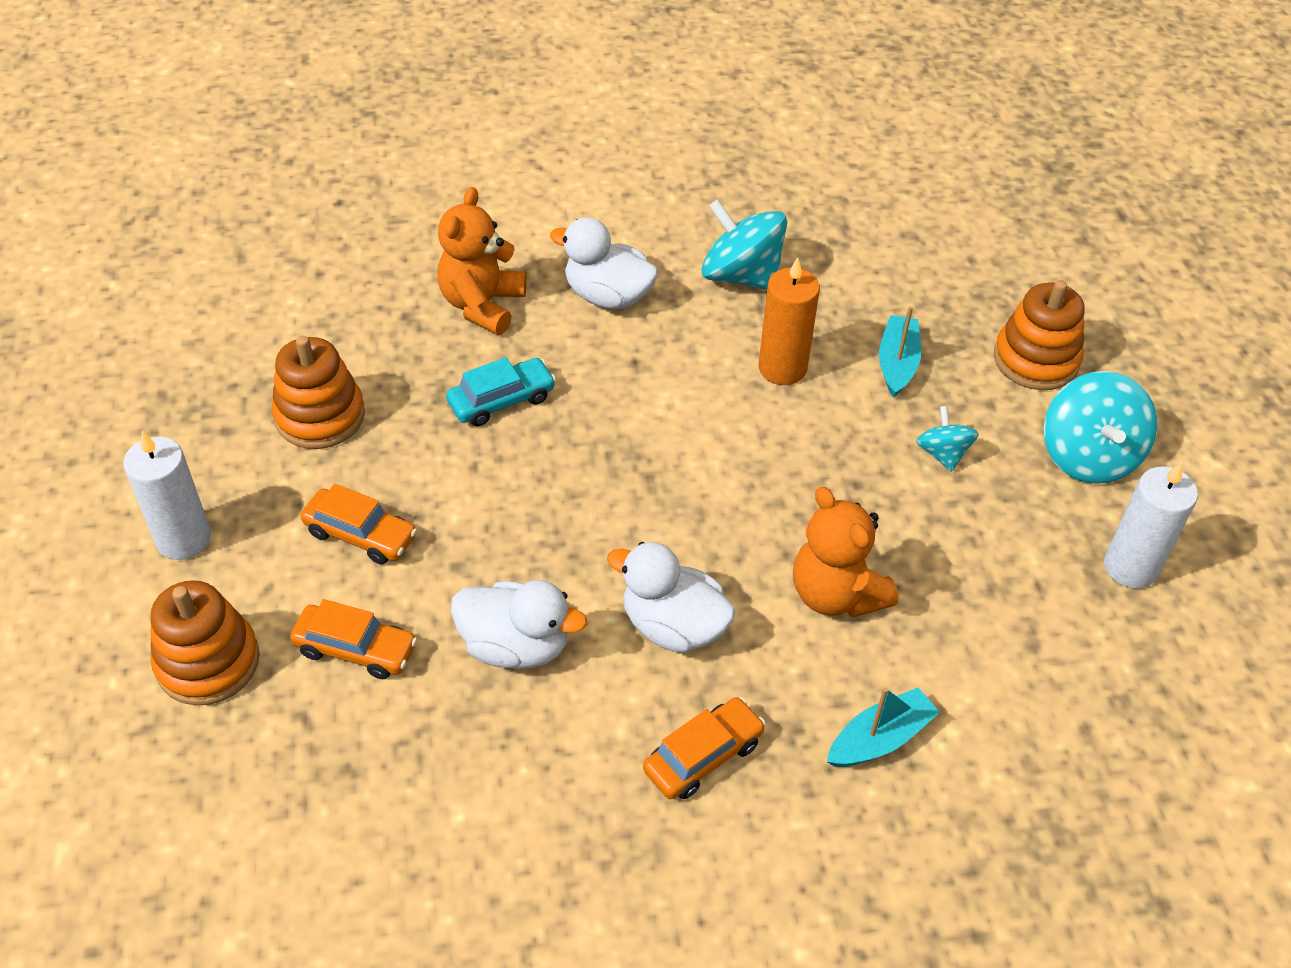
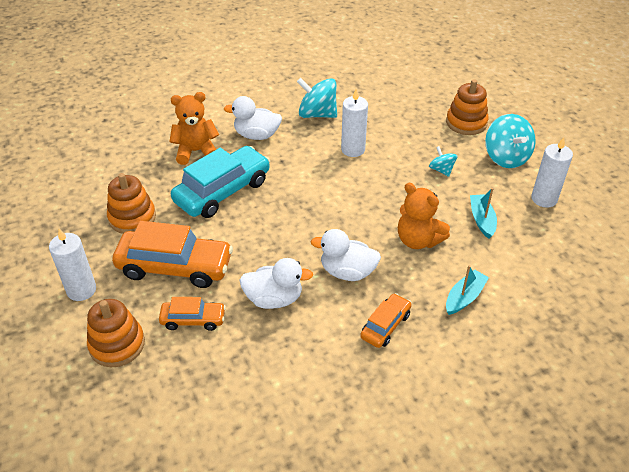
camera: 15 degrees left, 5 degrees down
(360, 535) = (175, 267): orange car -> orange car, size x1.89
(482, 305) = (196, 151): orange teddy bear -> orange teddy bear turned 75 degrees clockwise
(501, 400) = (223, 191): turquoise car -> turquoise car, size x1.89
(782, 368) = (353, 149): orange candle -> white candle
(897, 363) = (405, 137): turquoise boat -> turquoise boat (482, 220)

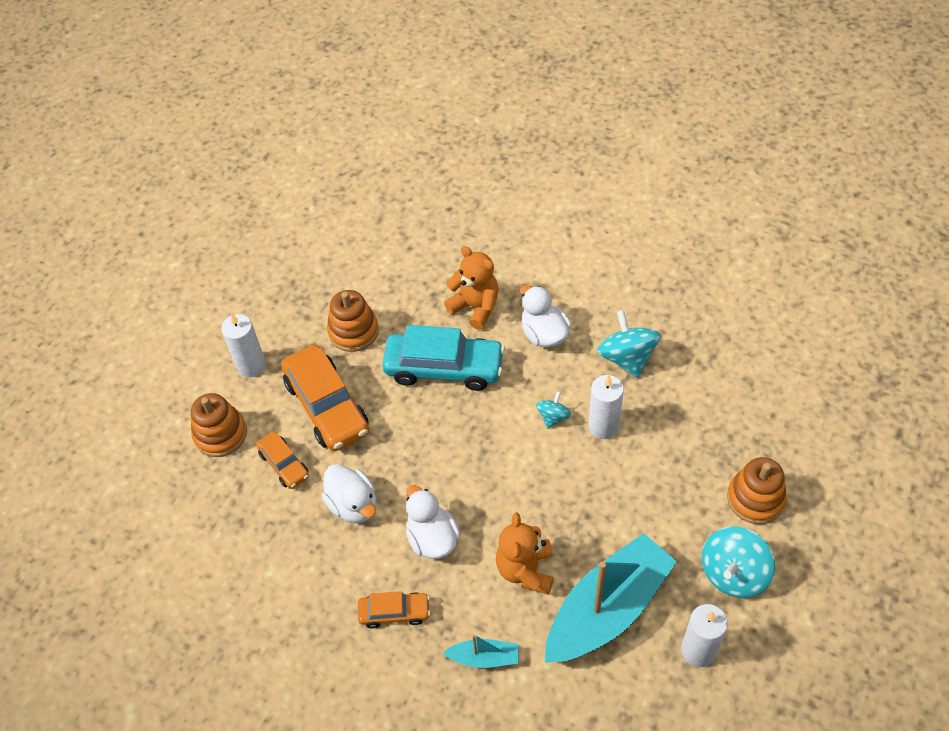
camera: 55 degrees right, 10 degrees up
(441, 170) = (650, 525): turquoise spinning top -> turquoise spinning top (553, 417)
(482, 220) = (607, 609): turquoise boat -> turquoise boat, size x2.27

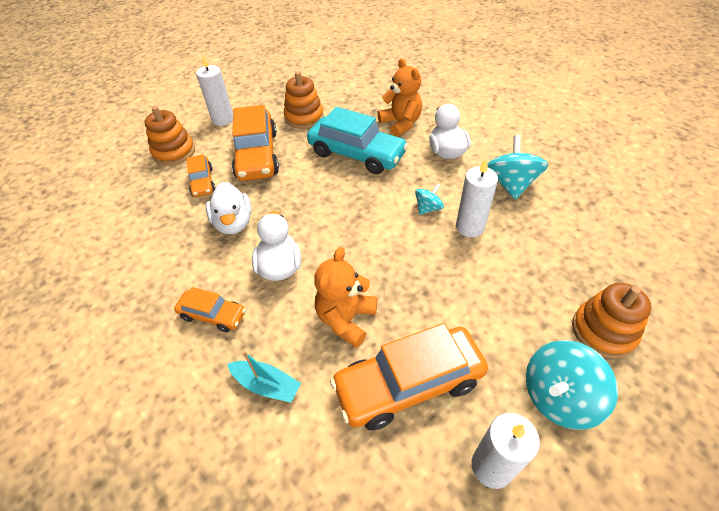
camera: 20 degrees right, 5 degrees down
(607, 609) = (408, 383): turquoise boat -> orange car

